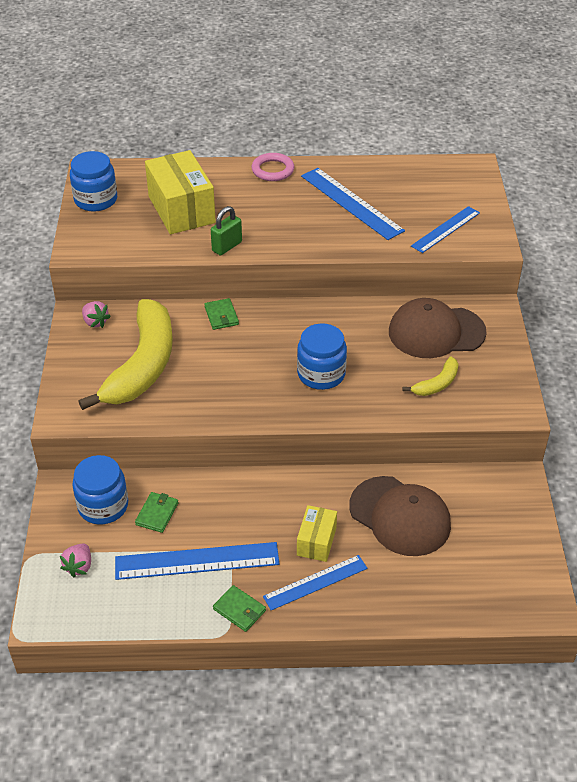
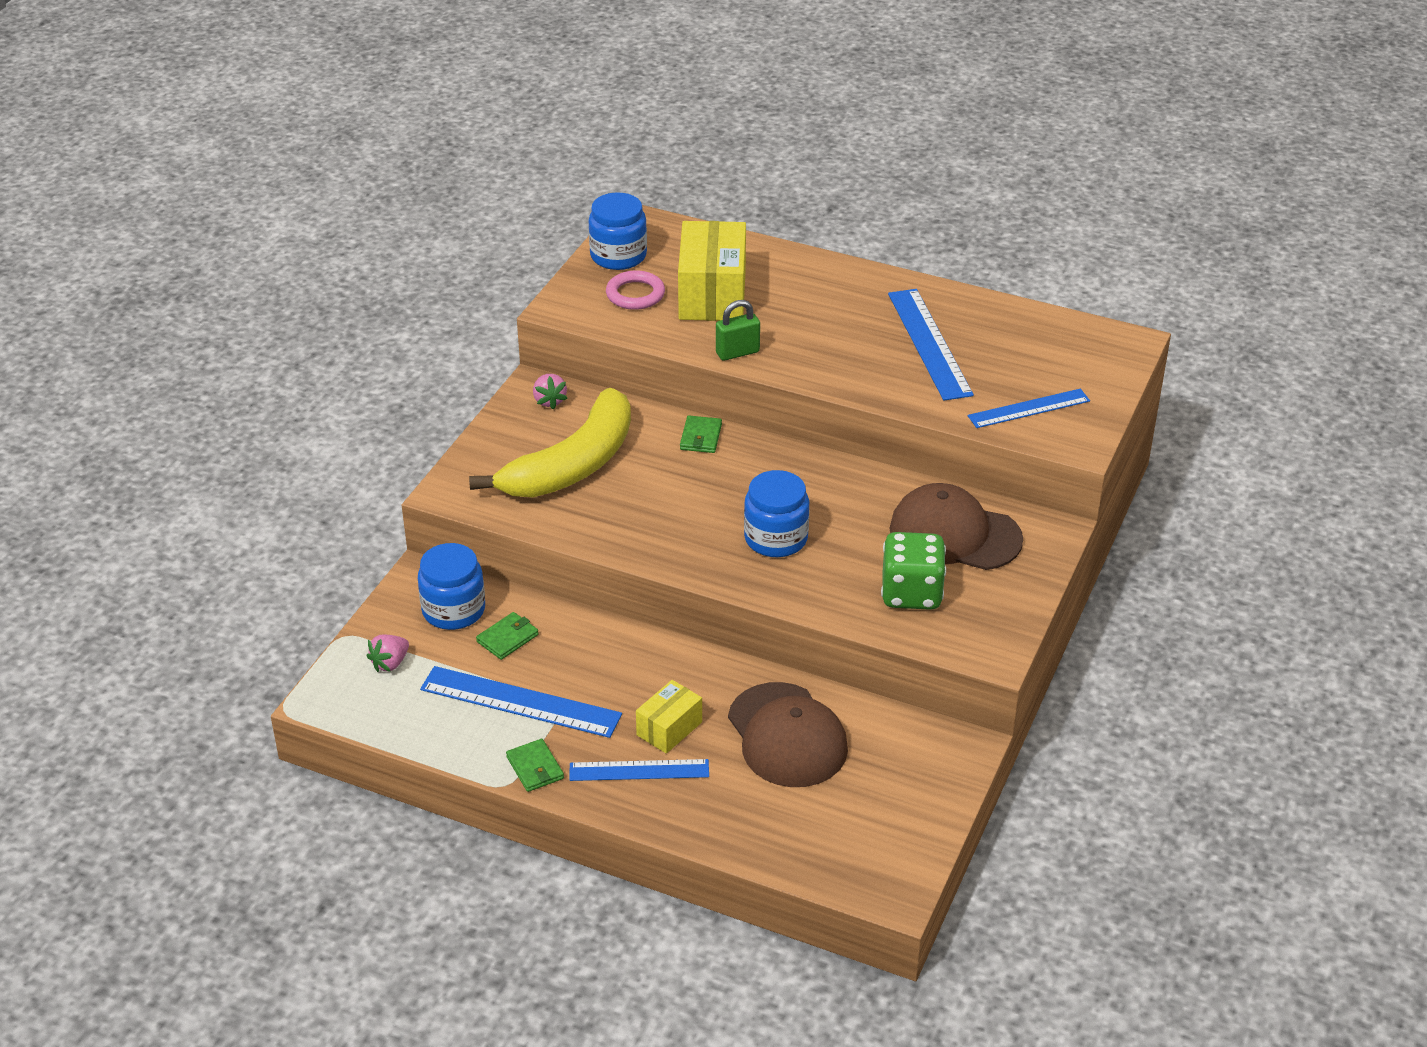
camera: 25 degrees right, 5 degrees down
(273, 170) = (857, 277): pink ring -> pink ring (635, 294)
(437, 384) = (911, 593): yellow banana -> green dice

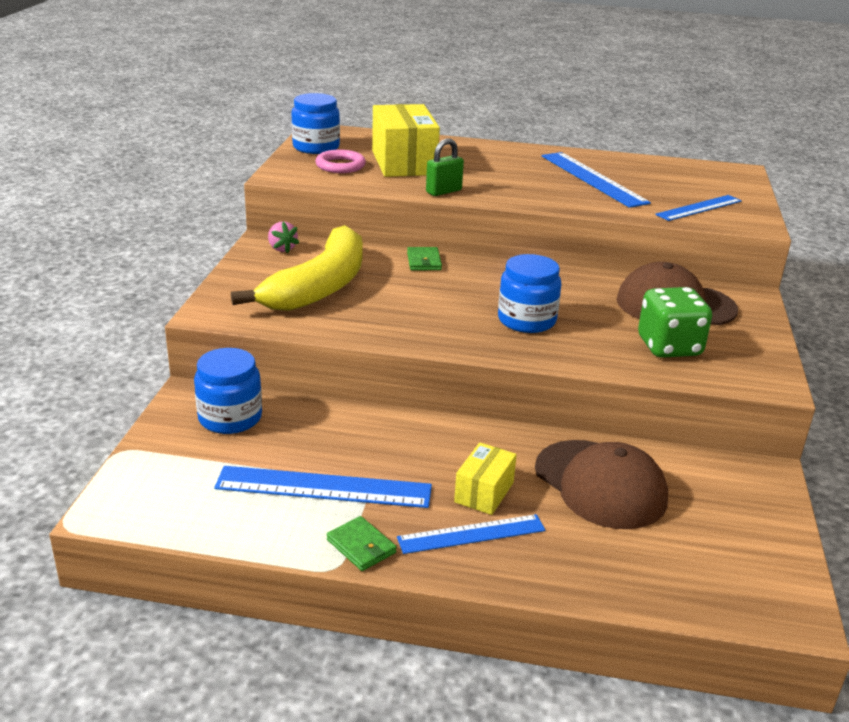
camera: 15 degrees left, 10 degrees down
(390, 663) = (175, 469): pink strawberry -> none
(507, 638) = (291, 435): green wallet -> none

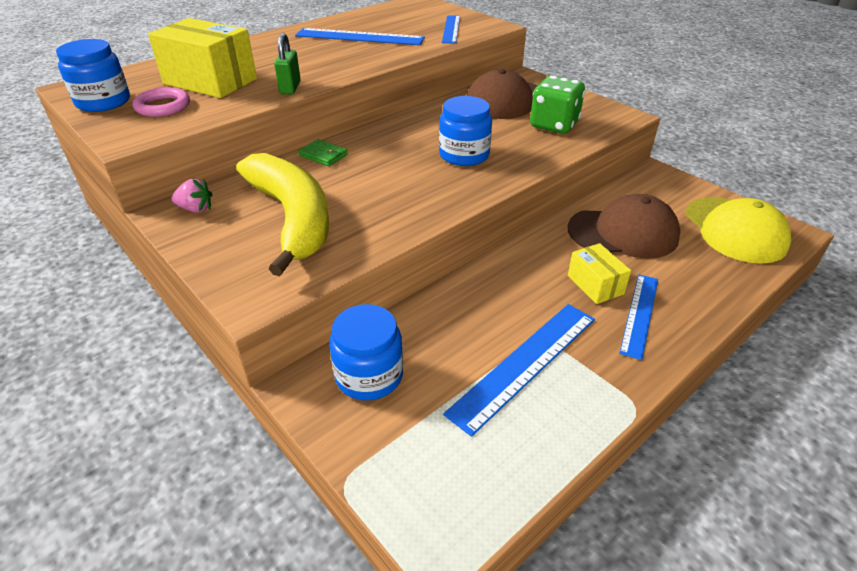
camera: 50 degrees left, 10 degrees up
(361, 546) = (618, 379): green wallet -> none
(728, 566) = (735, 230): none -> yellow cap

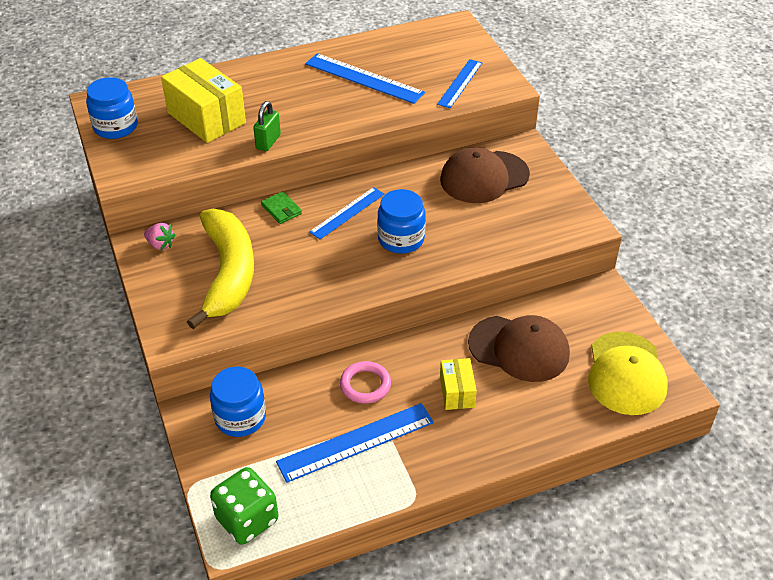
camera: 20 degrees right, 5 degrees up
(163, 106) = (159, 143): pink ring -> pink ring (365, 385)
(554, 125) = (507, 222): green dice -> green dice (247, 519)
(639, 314) = (474, 428): blue ruler -> blue ruler (347, 213)

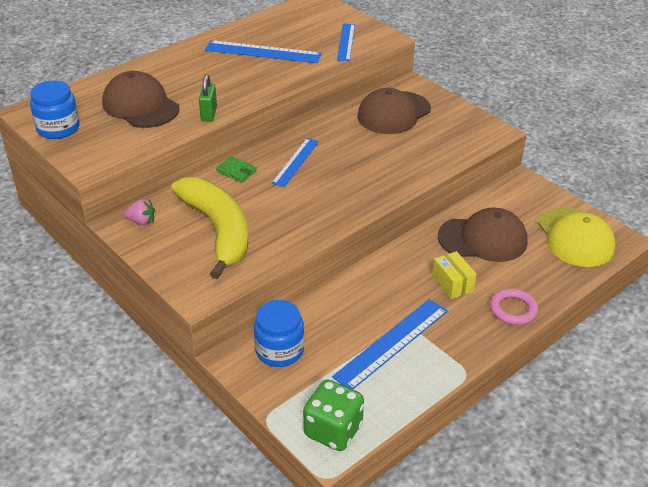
camera: 20 degrees left, 5 degrees down
(206, 118) = (140, 106): yellow box -> brown cap
(365, 385) = (373, 297): pink ring -> pink ring (513, 309)
(401, 239) = (353, 172): blue jar -> none

